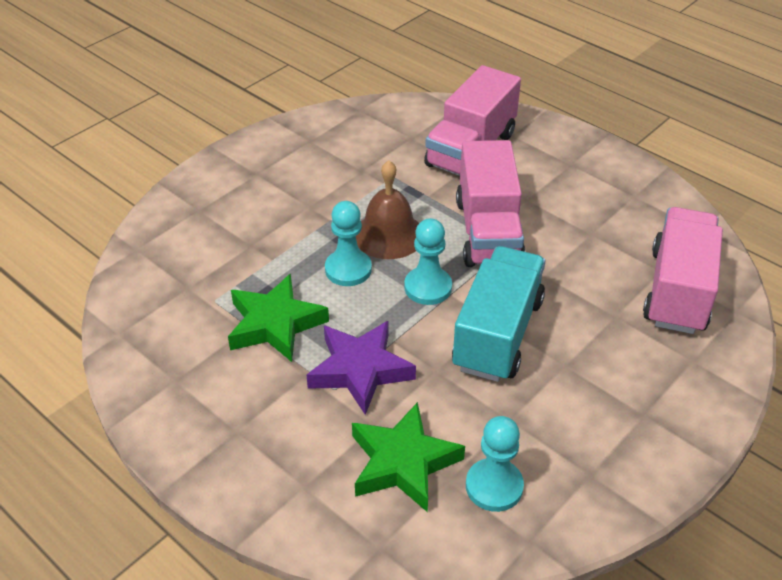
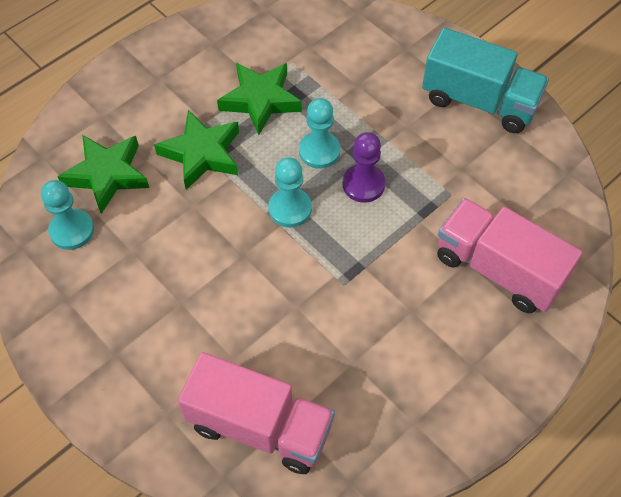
camera: 95 degrees right, 15 degrees up
(360, 370) = (202, 154): purple star -> green star
(389, 235) = (363, 184): brown bell -> purple pawn
(488, 231) = (362, 267): pink truck -> none
(497, 334) = (225, 255): turquoise truck -> turquoise truck (479, 101)

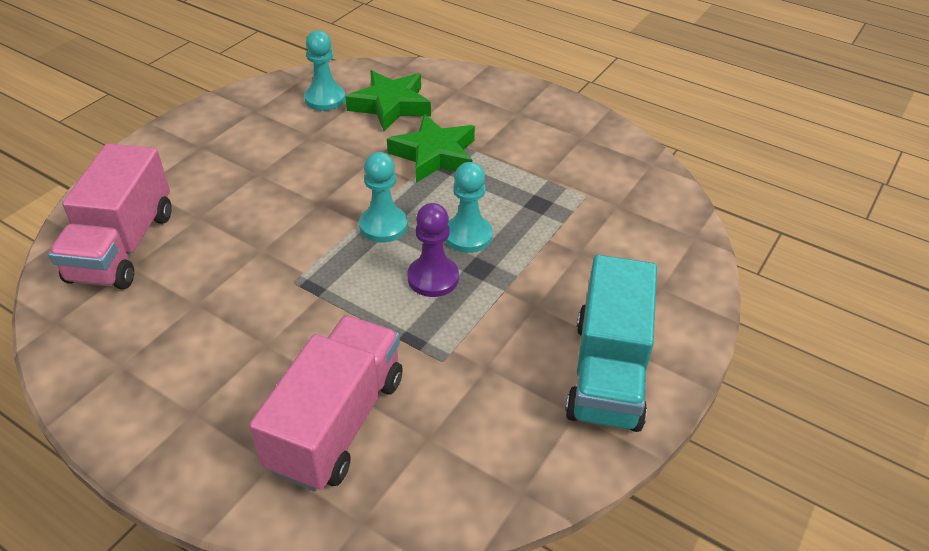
camera: 75 degrees right, 15 degrees down
(260, 100) = (520, 182): green star -> none

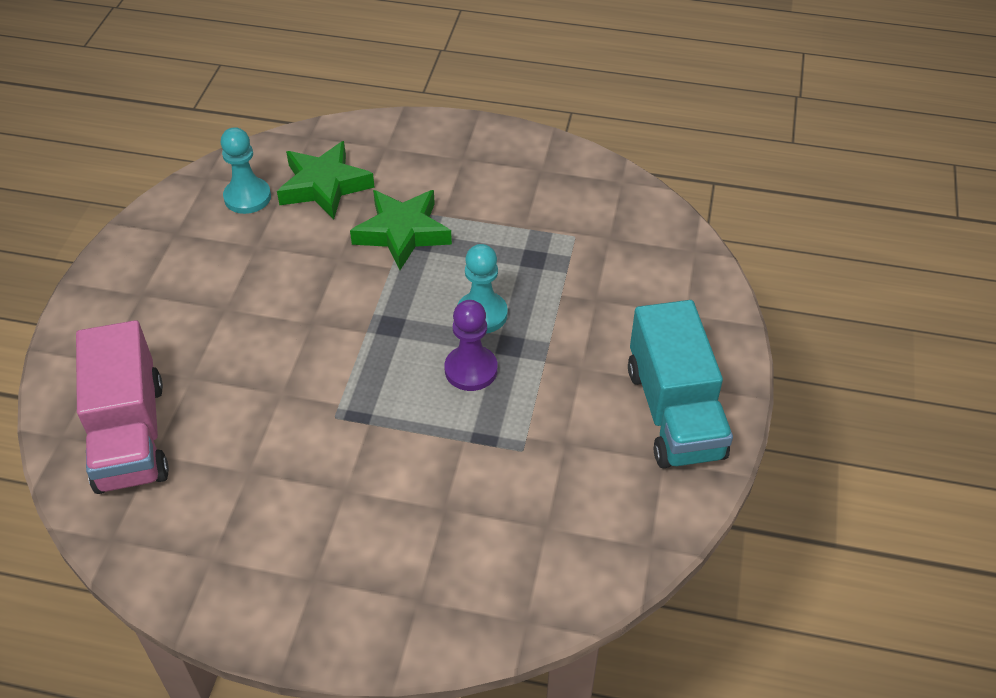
camera: 20 degrees left, 5 degrees up
(337, 423) = (457, 541): pink truck -> none
(383, 226) = (392, 329): turquoise pawn -> none

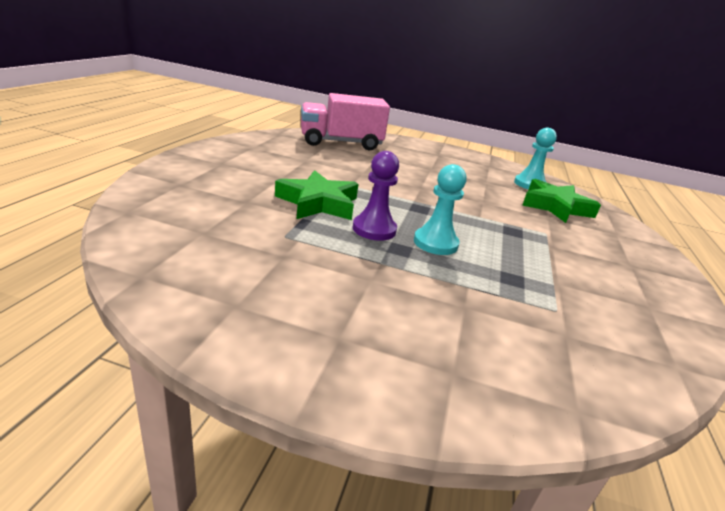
camera: 90 degrees right, 20 degrees down
(402, 233) = (519, 226): green star -> green star (318, 203)
(674, 412) = (297, 327): turquoise truck -> none

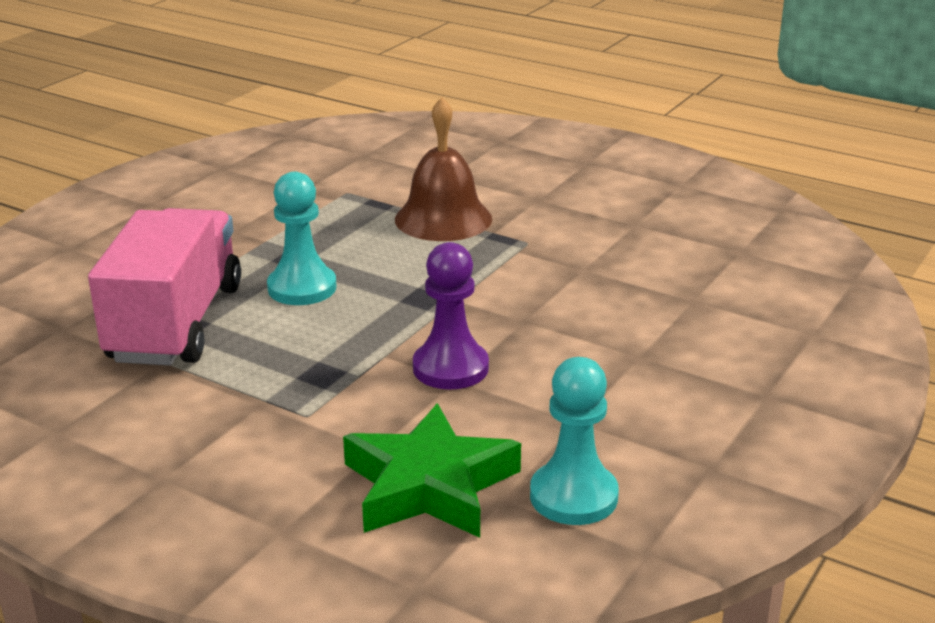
camera: 110 degrees right, 0 degrees up
(318, 203) = (443, 219): green star -> brown bell
(341, 143) = (768, 268): pink truck -> pink truck (176, 323)
(374, 229) = (353, 248): purple pawn -> purple pawn (450, 368)

